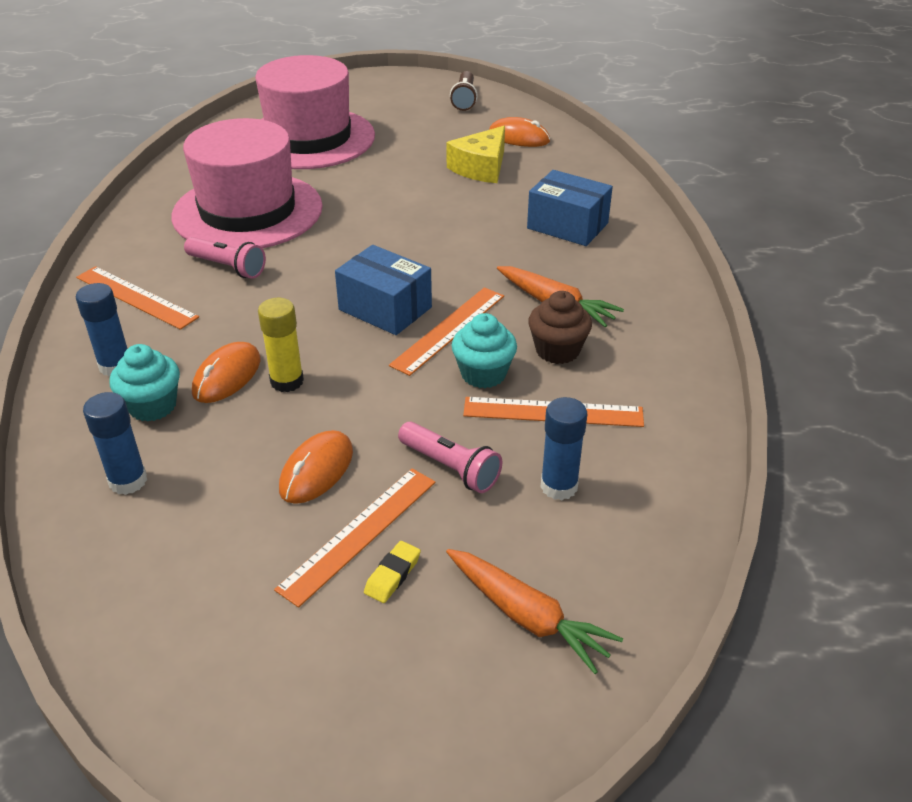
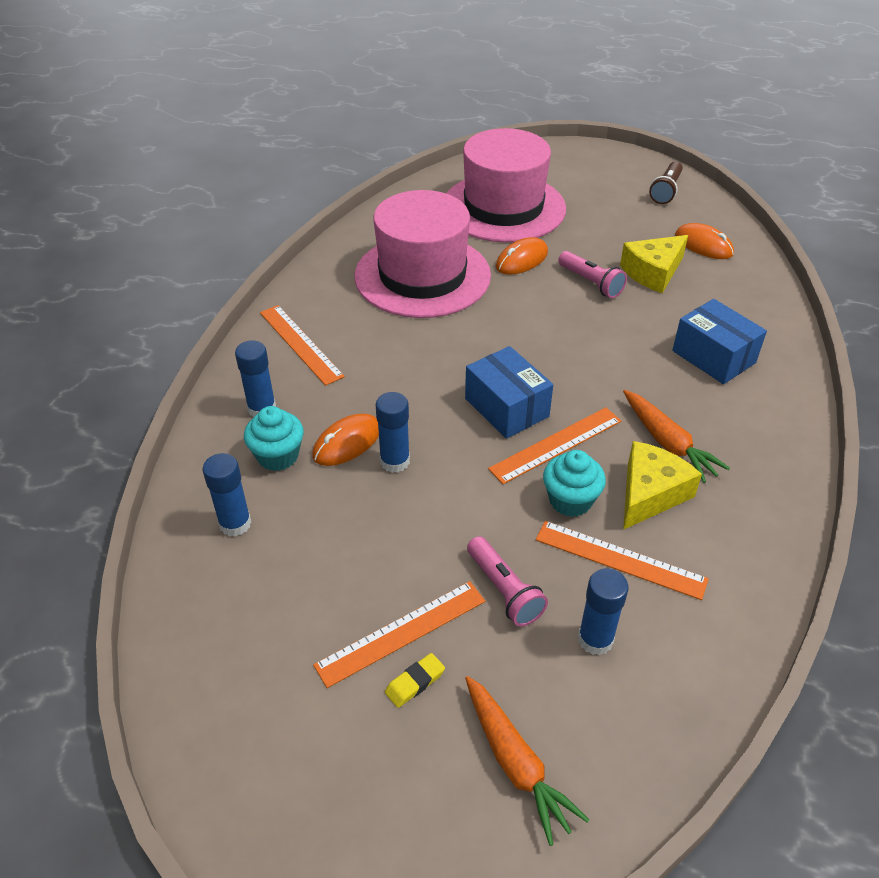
camera: 20 degrees right, 5 degrees up
(227, 267) = (385, 331): pink flashlight -> pink flashlight (591, 283)
(287, 381) = (395, 461): yellow glue stick -> blue glue stick
(316, 470) = (388, 558): orange mouse -> orange mouse (521, 260)
(557, 350) = (650, 494): brown cupcake -> yellow cheese

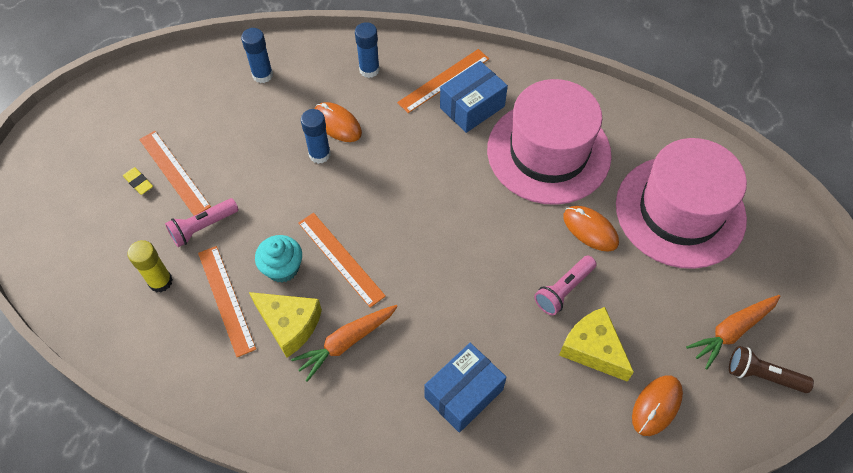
camera: 85 degrees right, 15 degrees up
(278, 456) = (323, 86): turquoise cupcake -> none
(506, 407) = (381, 223): blue box -> blue box (472, 107)
(515, 763) = (81, 237): orange carrot -> orange carrot (731, 331)
(595, 639) = (160, 281): blue glue stick -> yellow glue stick
(620, 559) = (226, 300): orange ruler -> orange ruler turned 45 degrees counterclockwise

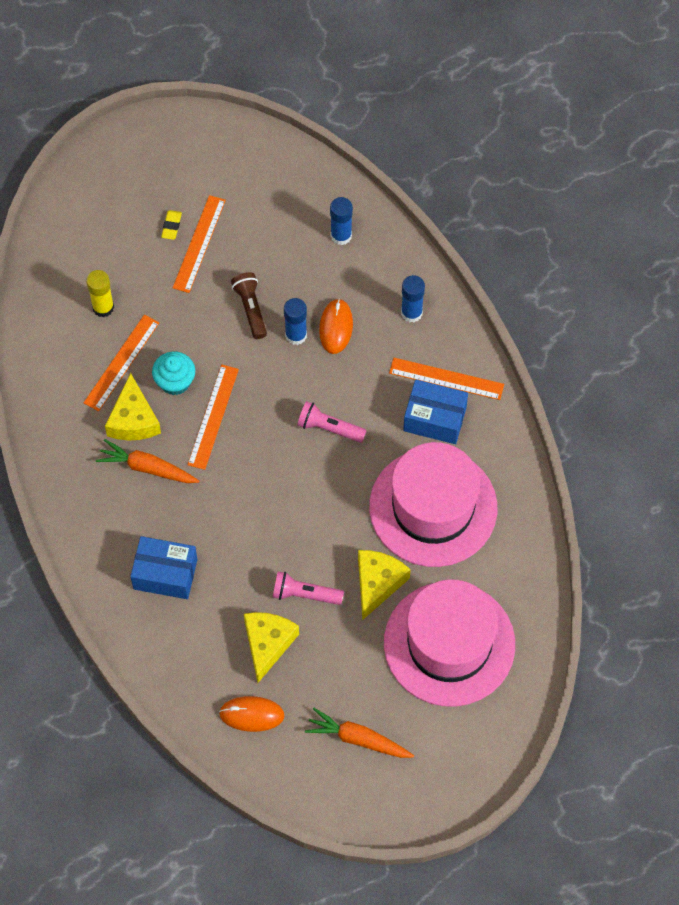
camera: 55 degrees right, 5 degrees up
(203, 227) = (168, 301): pink flashlight -> pink flashlight (329, 428)
(590, 230) = (377, 583): orange mouse -> yellow cheese
(763, 375) = (334, 780): brown flashlight -> brown flashlight (251, 309)

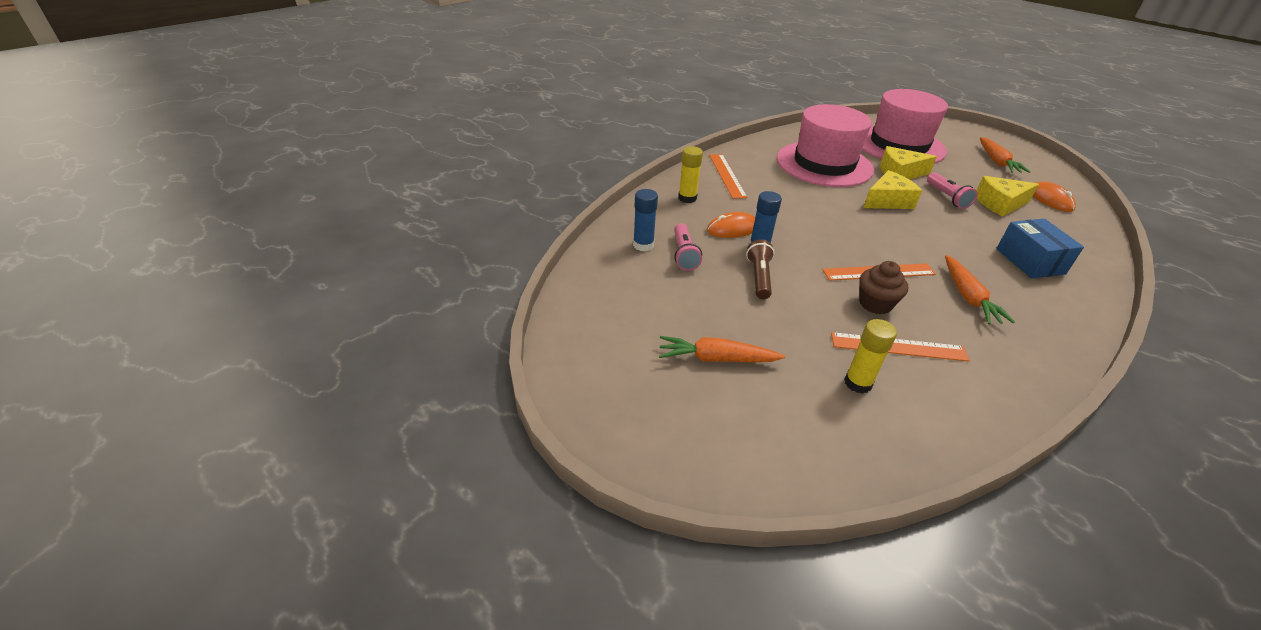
camera: 115 degrees left, 25 degrees down
(133, 419) = (940, 319): yellow cheese -> yellow cheese (887, 201)
(171, 226) = (716, 358): yellow eraser -> orange carrot
(175, 382) = (875, 304): turquoise cupcake -> brown cupcake
(199, 243) = (720, 331): orange ruler -> none
(251, 309) = (759, 277): brown flashlight -> brown flashlight turned 135 degrees clockwise
(329, 428) = (819, 213): pink flashlight -> pink flashlight (684, 254)
(411, 313) = (687, 198): blue glue stick -> yellow glue stick
(435, 419) = (762, 174): blue box -> none

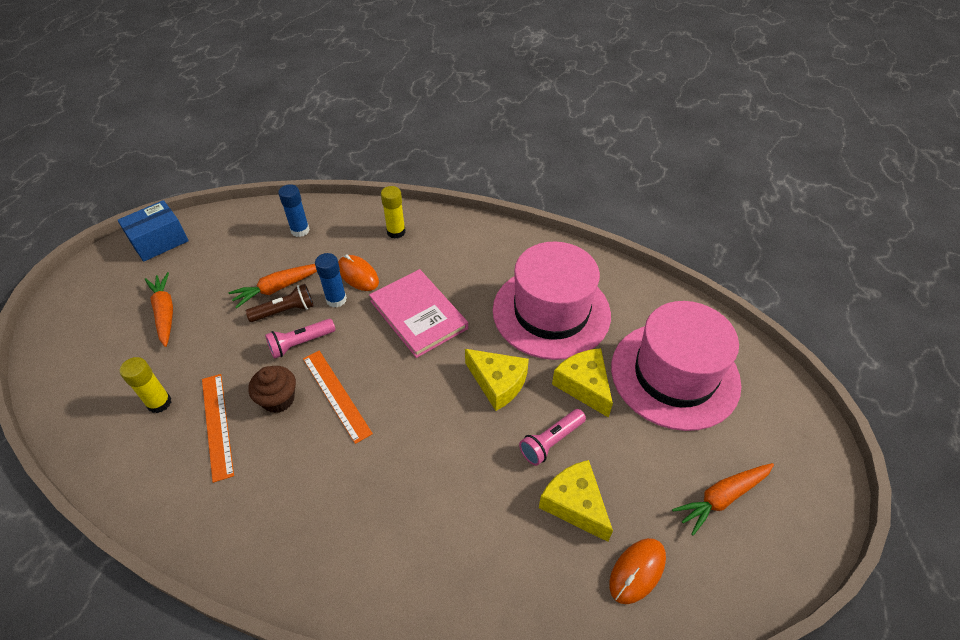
camera: 65 degrees right, 10 degrees up
(684, 254) = (298, 257): pink flashlight -> pink flashlight (300, 343)
(727, 175) = (462, 245): orange ruler -> none
(800, 213) = (418, 315): none -> pink book
(968, 297) = (324, 476): orange carrot -> orange carrot (278, 288)
(1030, 261) = (434, 540): blue box -> blue box (159, 241)

